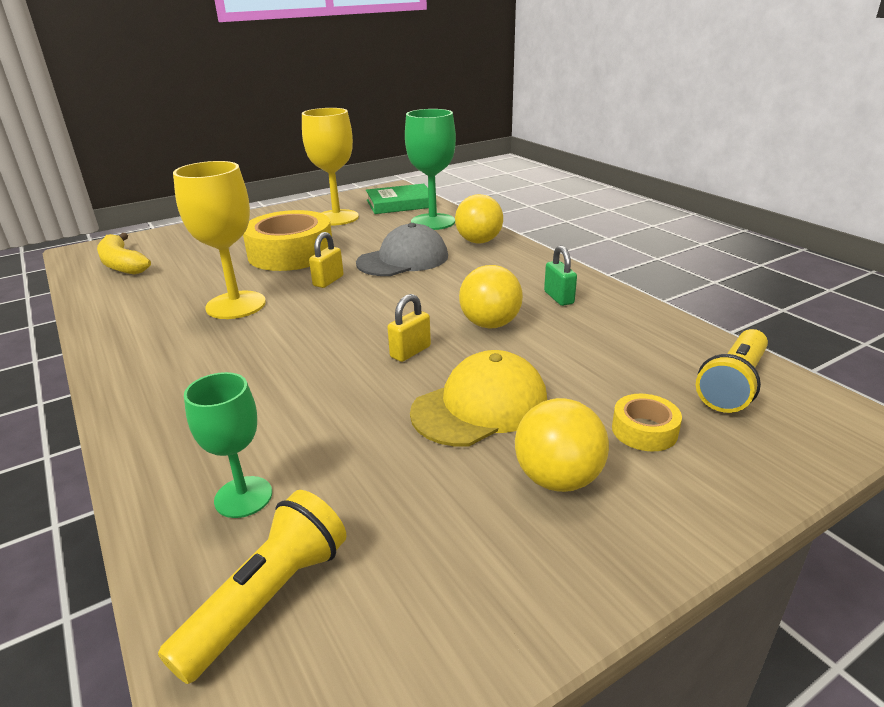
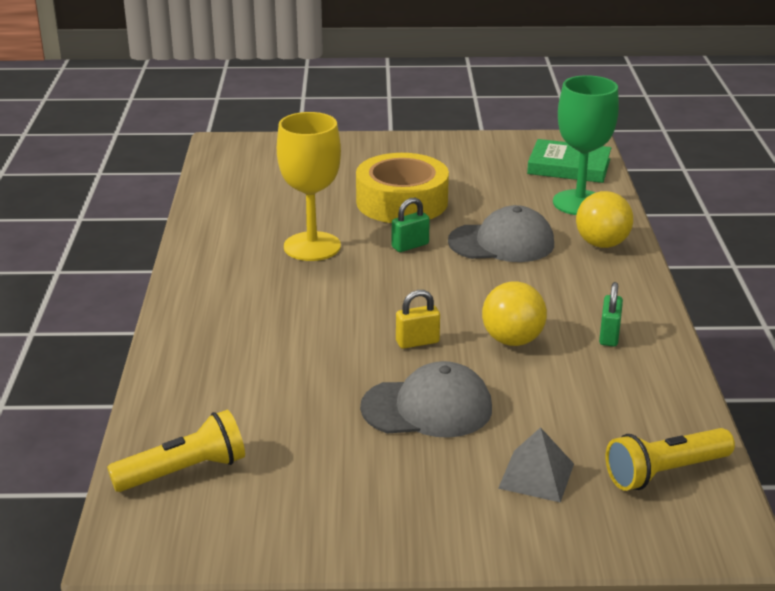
camera: 30 degrees right, 0 degrees up
(122, 264) = (248, 170): yellow banana -> none
(243, 497) = (210, 407): green goblet -> none
(328, 281) = (410, 246): yellow padlock -> green padlock
(337, 218) = (483, 168): yellow goblet -> none
(480, 406) = (427, 408): yellow cap -> grey cap
(557, 479) = (428, 480): yellow ball -> none
(644, 430) = (536, 475): yellow tape -> grey pyramid

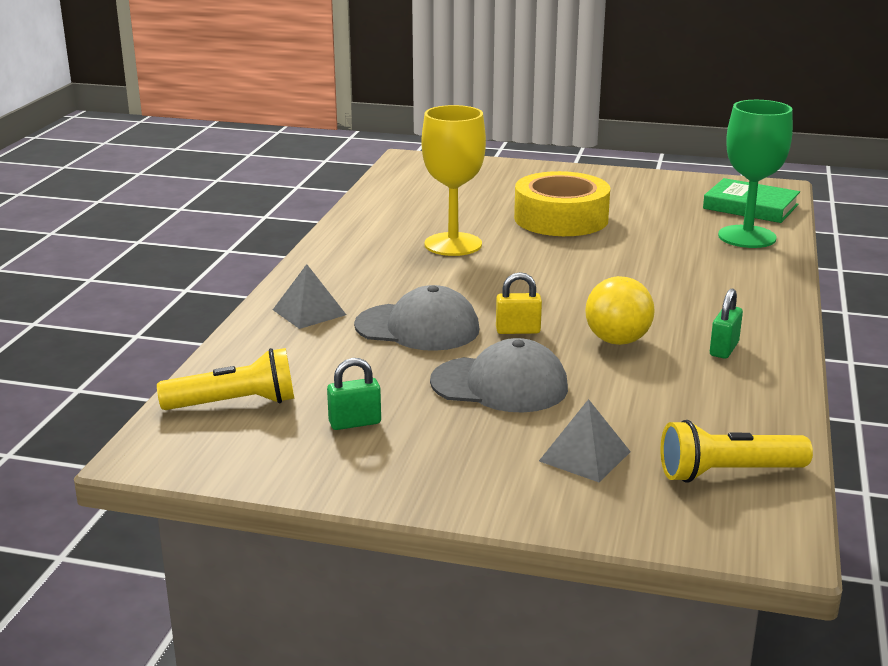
camera: 15 degrees right, 5 degrees down
(207, 349) = (309, 312): none -> grey pyramid
(410, 246) = (551, 253): green padlock -> green padlock (355, 423)
(502, 243) = (647, 261): grey cap -> grey cap (417, 327)
(602, 244) = (754, 272): yellow ball -> none

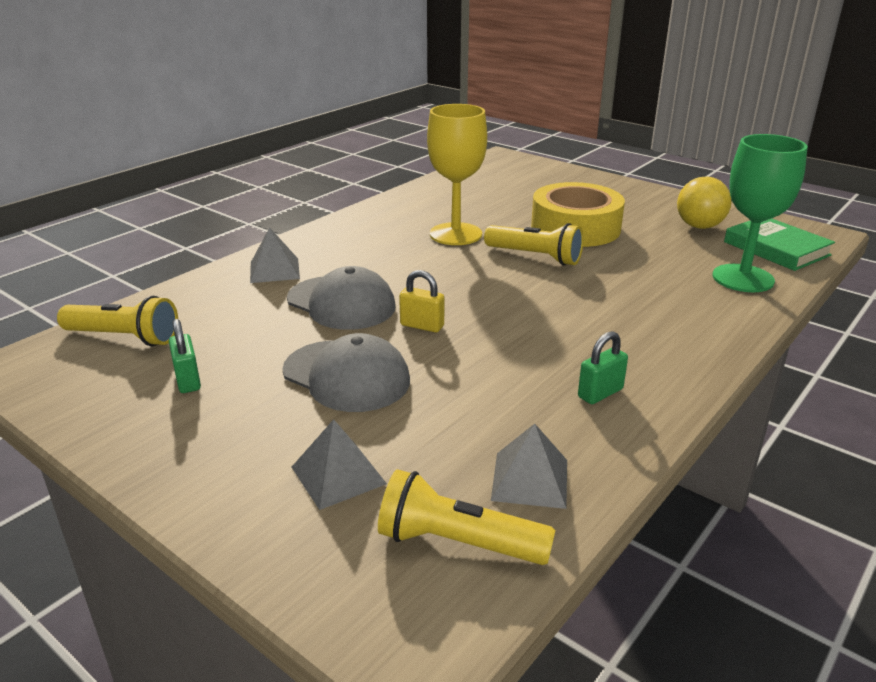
camera: 25 degrees right, 5 degrees up
(355, 423) = (188, 380): green padlock -> green padlock turned 60 degrees clockwise
(553, 251) = (535, 257): none -> yellow flashlight
(617, 341) = (502, 358): yellow ball -> yellow ball (699, 226)
(735, 420) = (530, 479): none -> grey pyramid

